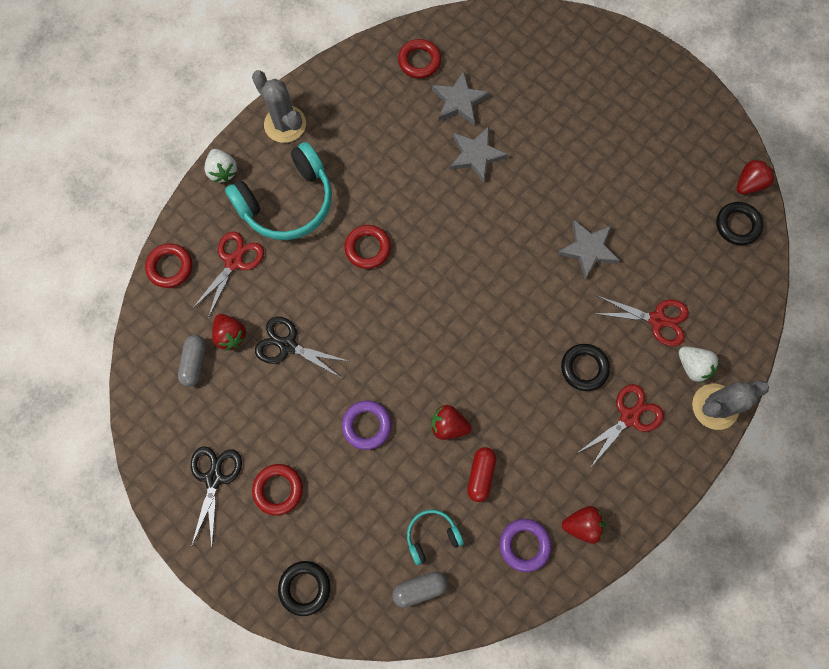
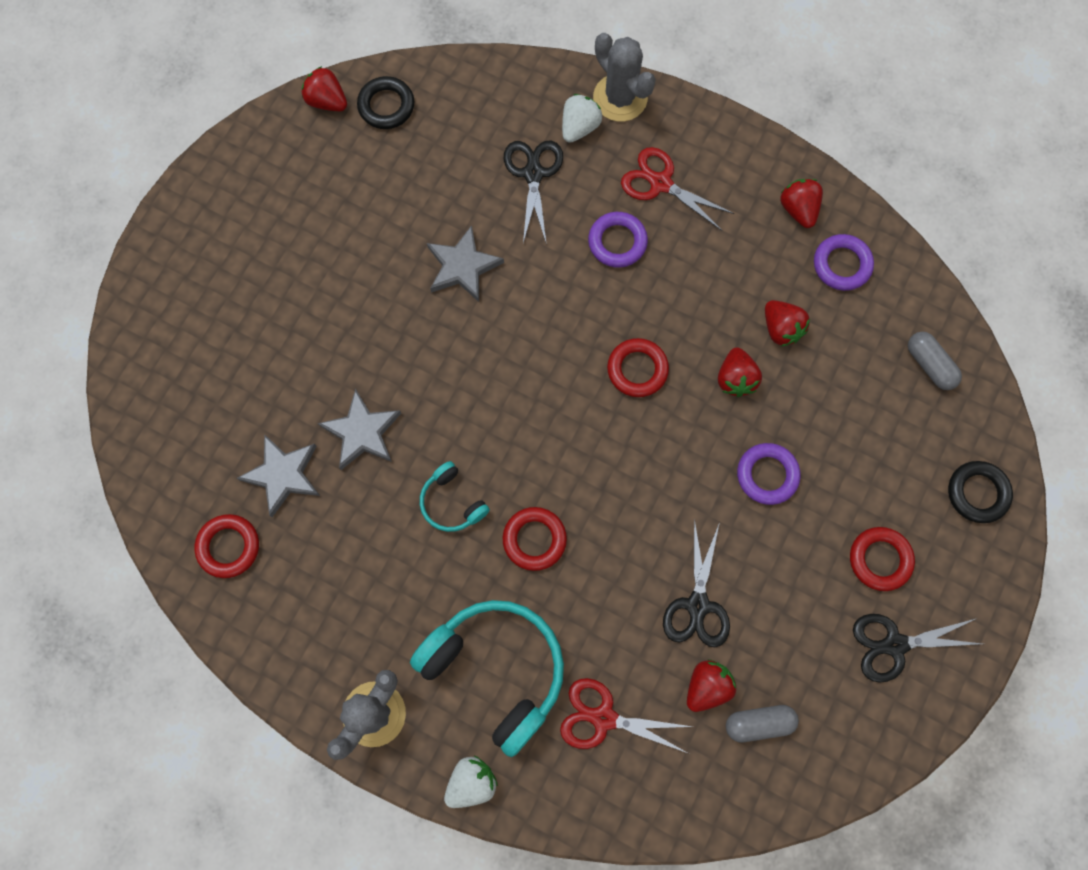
camera: 105 degrees left, 0 degrees up
(170, 267) = (637, 808): red ring -> red ring (637, 369)
(432, 535) = (868, 366): turquoise headphones -> turquoise headphones (452, 502)
(480, 475) = (781, 329): red capsule -> red strawberry
(584, 368) = (617, 242): black ring -> purple ring
(657, 320) = (533, 173): red scissors -> black scissors

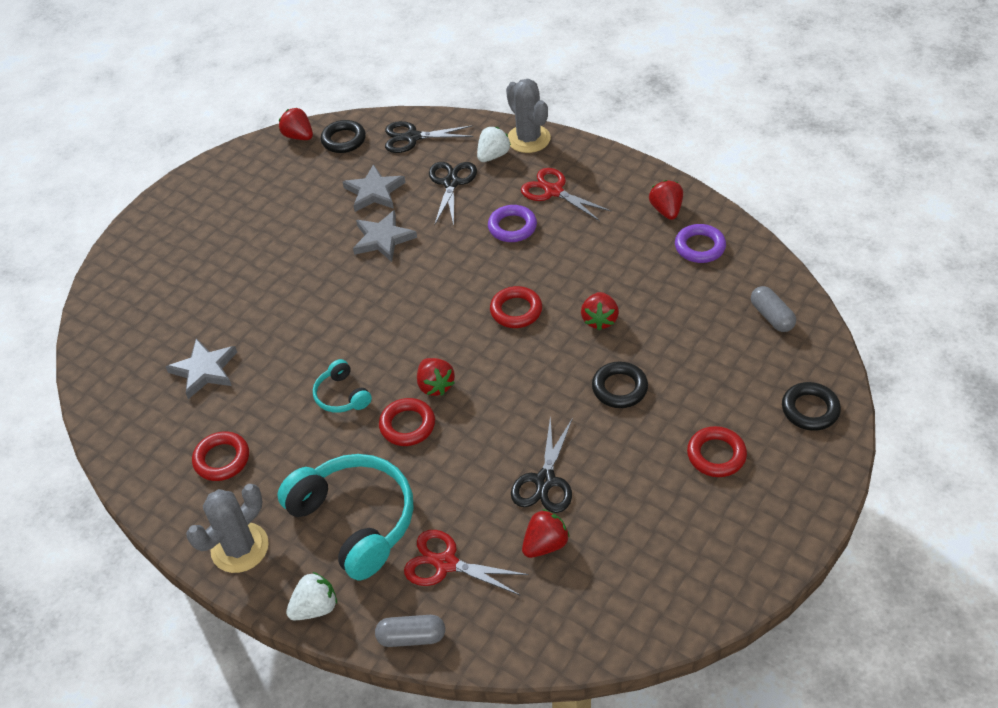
camera: 10 degrees right, 25 degrees down
(229, 547) = (146, 418): red ring -> red ring (222, 459)
(362, 432) = (277, 344): grey star -> grey star (374, 192)
(759, 723) = (590, 576): grey capsule -> grey capsule (411, 637)
(767, 475) = (619, 388): purple ring -> black ring
(781, 329) = (643, 287): red strawberry -> red strawberry (435, 385)
(894, 645) = (725, 521): black scissors -> black scissors (412, 137)

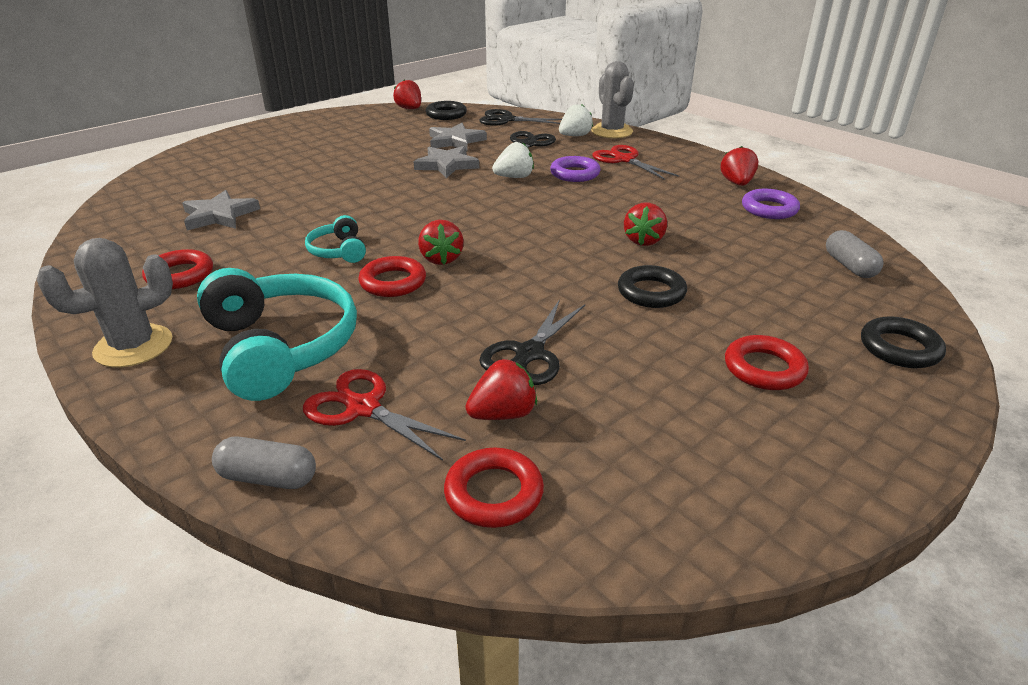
camera: 10 degrees right, 15 degrees down
(315, 607) = (170, 419): white strawberry -> white strawberry (514, 177)
(516, 310) = (555, 222): red ring -> red ring (494, 493)

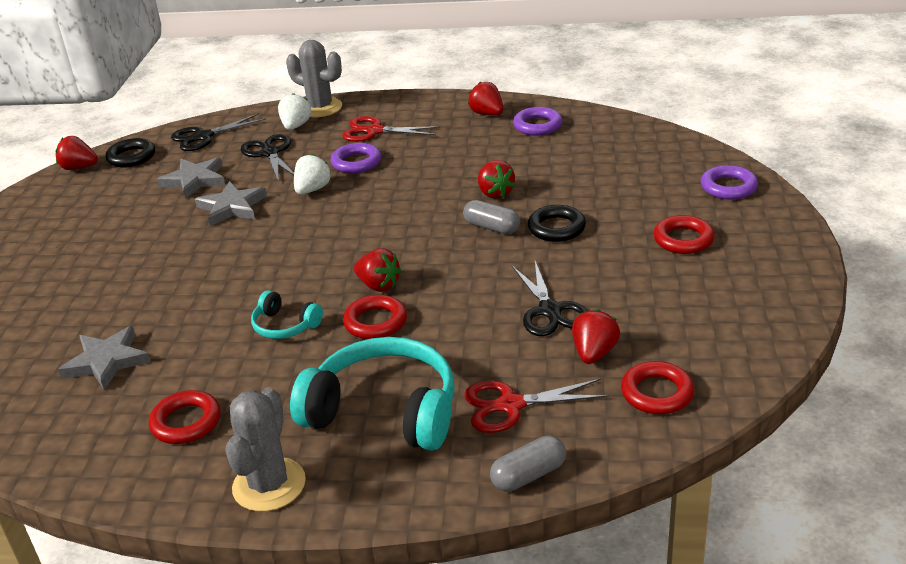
camera: 40 degrees left, 0 degrees up
(849, 266) = (639, 146): grey capsule -> grey capsule (492, 227)
(899, 348) = (728, 187): black ring -> purple ring

